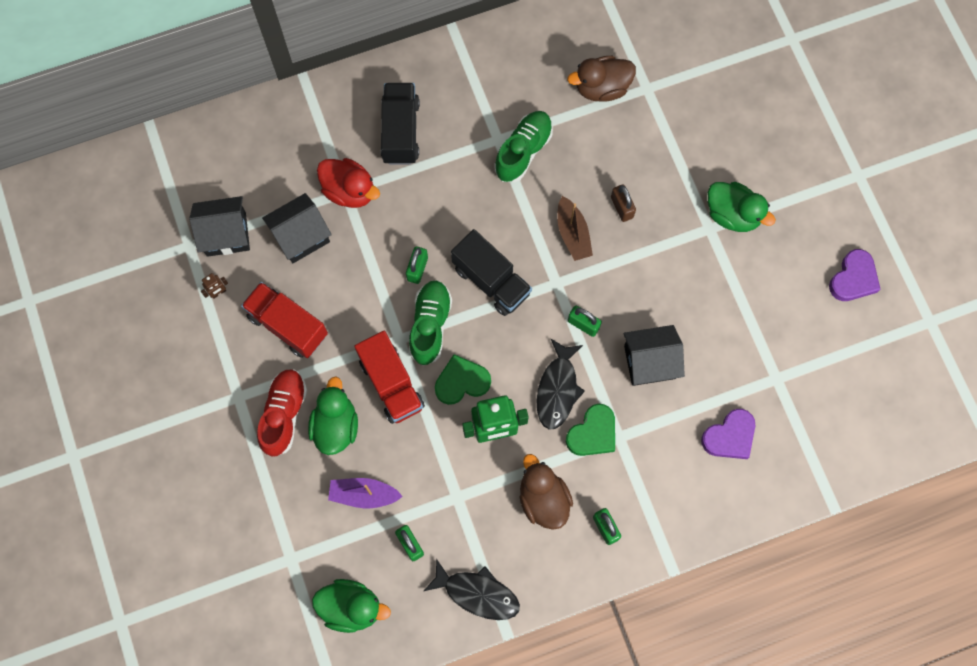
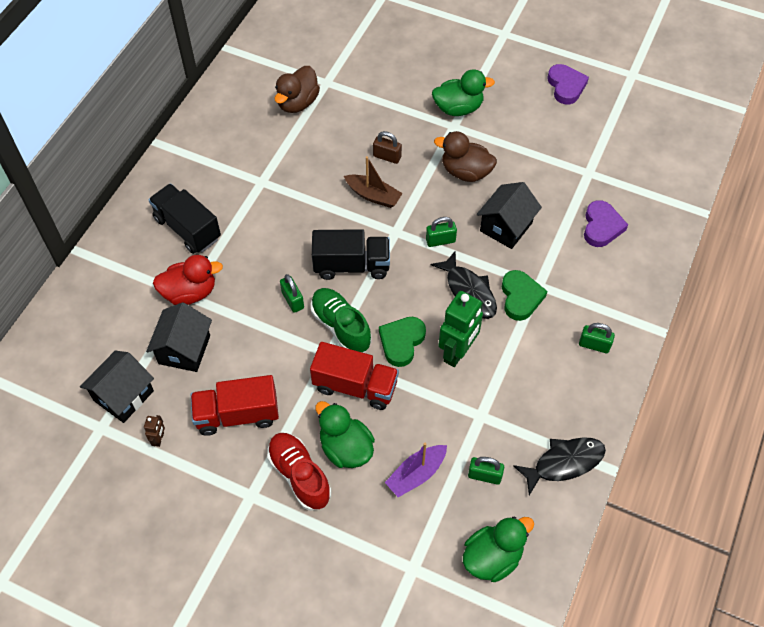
camera: 45 degrees left, 15 degrees down
(523, 151) = (287, 175): green shoe -> none
(543, 499) = (536, 364): brown duck -> brown duck (465, 172)

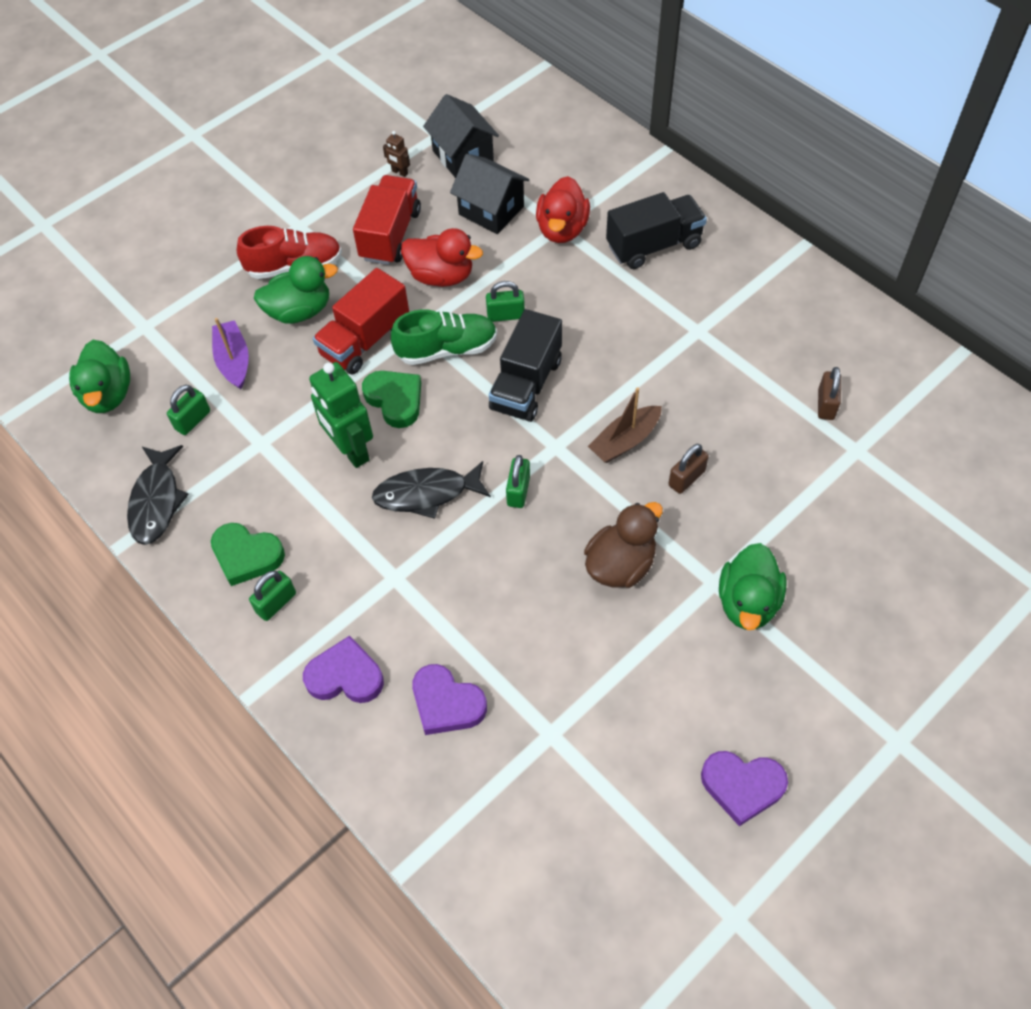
camera: 115 degrees right, 0 degrees up
(269, 358) = (441, 276): none -> red duck
(297, 103) = (826, 404): brown duck -> brown padlock
(506, 227) = (504, 577): black house -> none
(520, 297) = (388, 548): green heart -> green heart (247, 556)
(617, 284) = (345, 676): none -> purple heart

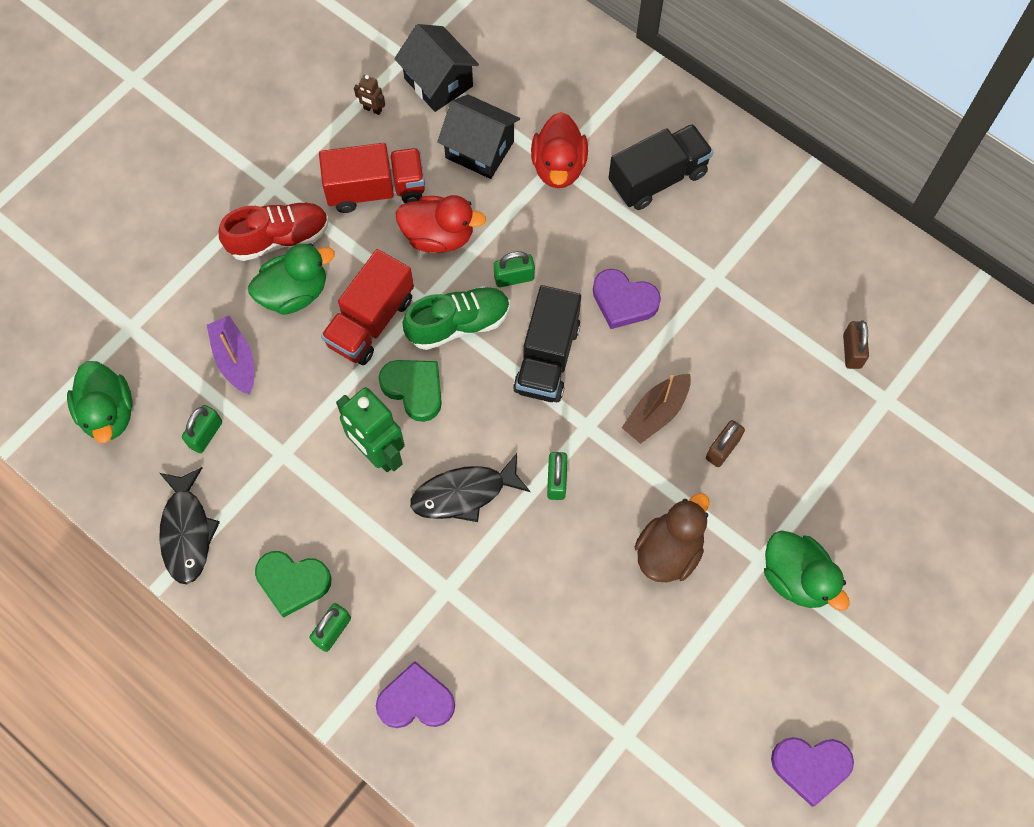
camera: 10 degrees left, 10 degrees up
(390, 235) = (376, 190): red truck -> red truck turned 75 degrees clockwise
(446, 703) = (520, 717): purple heart -> purple heart (623, 301)
(747, 602) = (796, 578): green duck -> green duck turned 45 degrees counterclockwise

